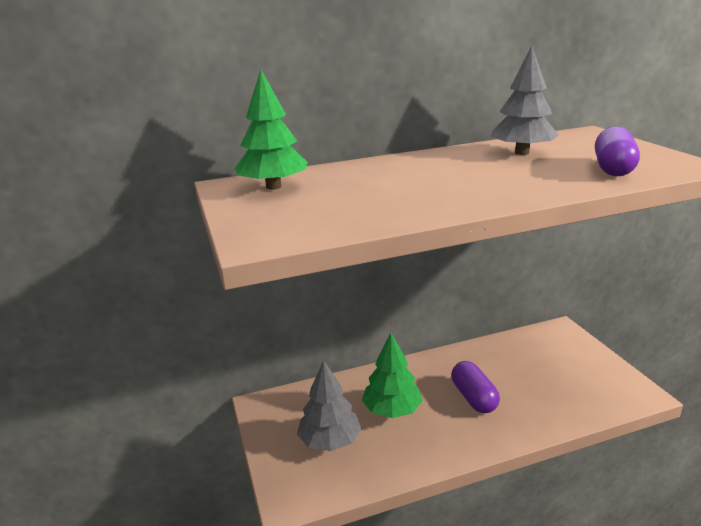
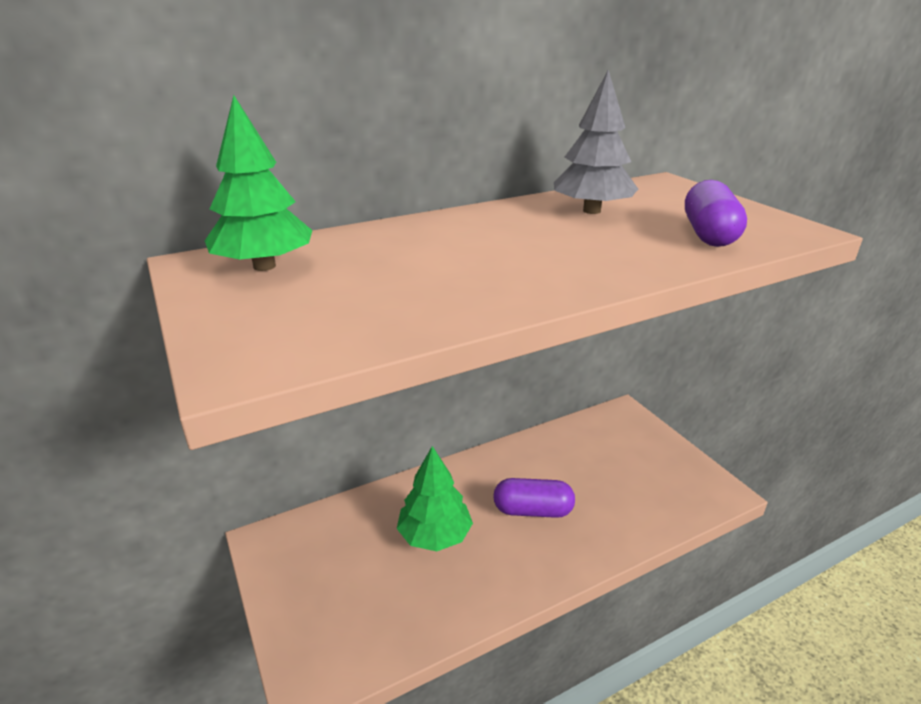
camera: 10 degrees left, 5 degrees up
(330, 441) = (358, 587): grey tree -> none
(473, 398) = (532, 510): purple capsule -> purple capsule turned 60 degrees counterclockwise

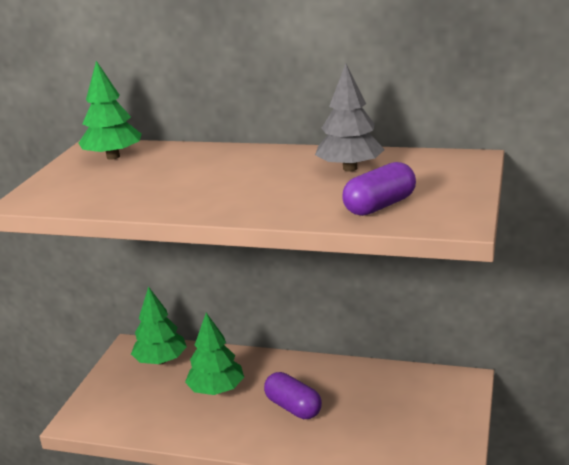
camera: 45 degrees right, 5 degrees down
(326, 537) = (161, 361): none -> green tree

